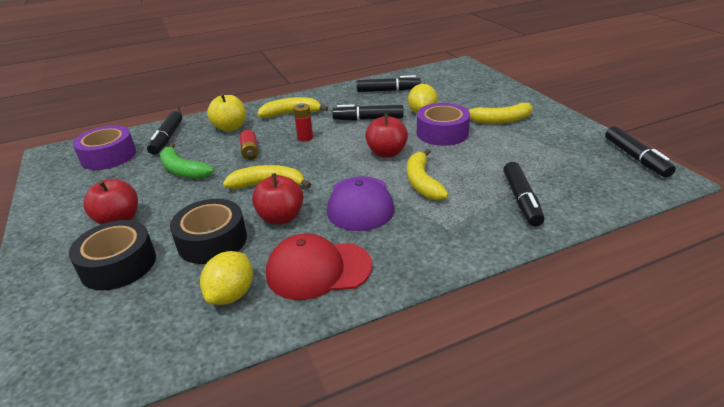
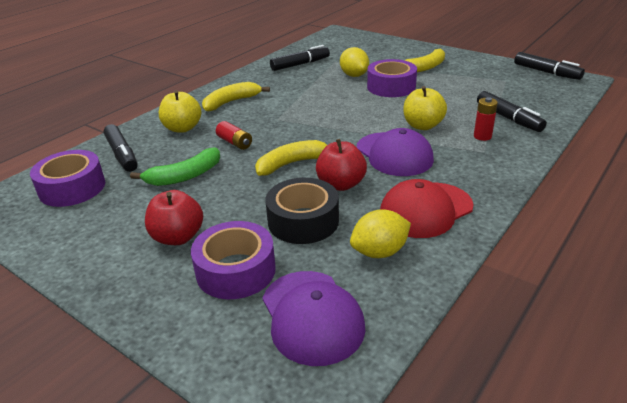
camera: 30 degrees left, 0 degrees up
(116, 329) = (312, 316): none -> purple cap
(118, 264) = (236, 270): black tape -> purple tape
(182, 170) = (184, 176): green banana -> green banana turned 45 degrees counterclockwise
(232, 294) = (379, 252): yellow lemon -> yellow lemon turned 75 degrees clockwise
(305, 138) = (274, 118): red battery -> red battery (482, 136)
(368, 119) = (313, 90): black marker -> none
(387, 153) = (365, 112): red apple -> none
(422, 182) = (422, 126): yellow banana -> yellow apple

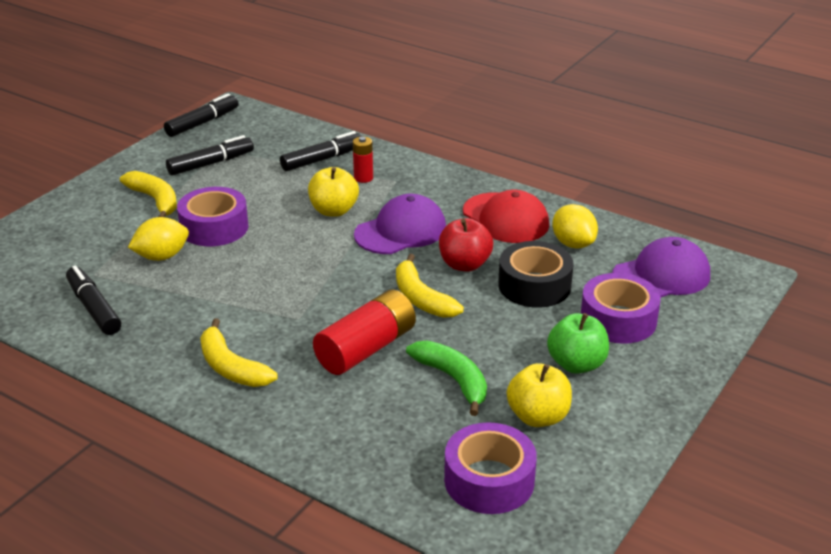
camera: 95 degrees left, 0 degrees up
(122, 154) = (396, 452): black marker -> black marker (211, 163)
(178, 237) = (576, 364): red apple -> green apple
(182, 128) = (317, 405): yellow apple -> yellow apple (538, 417)
(235, 143) = (366, 348): red battery -> red battery, size x1.91

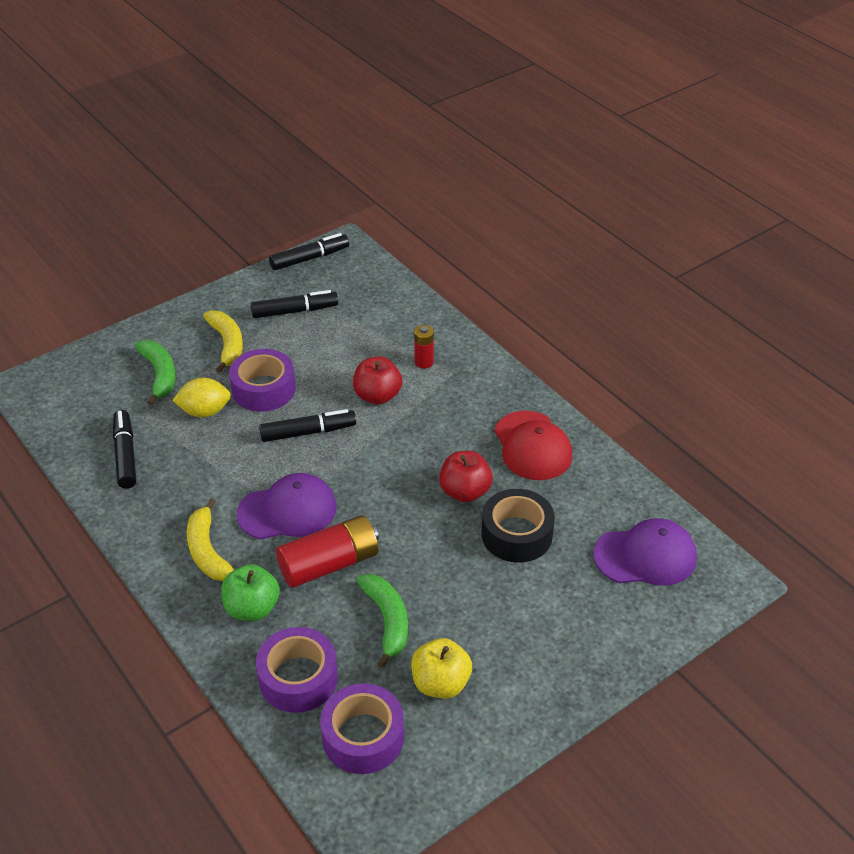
camera: 20 degrees right, 10 degrees up
(95, 237) = (159, 375): none -> green banana
(322, 159) = (397, 330): black marker -> black marker (308, 432)
(334, 211) = (377, 396): yellow apple -> red apple
(401, 231) = (426, 436): purple cap -> purple cap (287, 510)
(421, 298) = (406, 520): yellow banana -> none
(573, 244) = (581, 494): yellow lemon -> none
(576, 364) = (506, 636): green apple -> green apple (252, 608)
(618, 320) = (574, 596): purple tape -> purple tape (298, 678)

